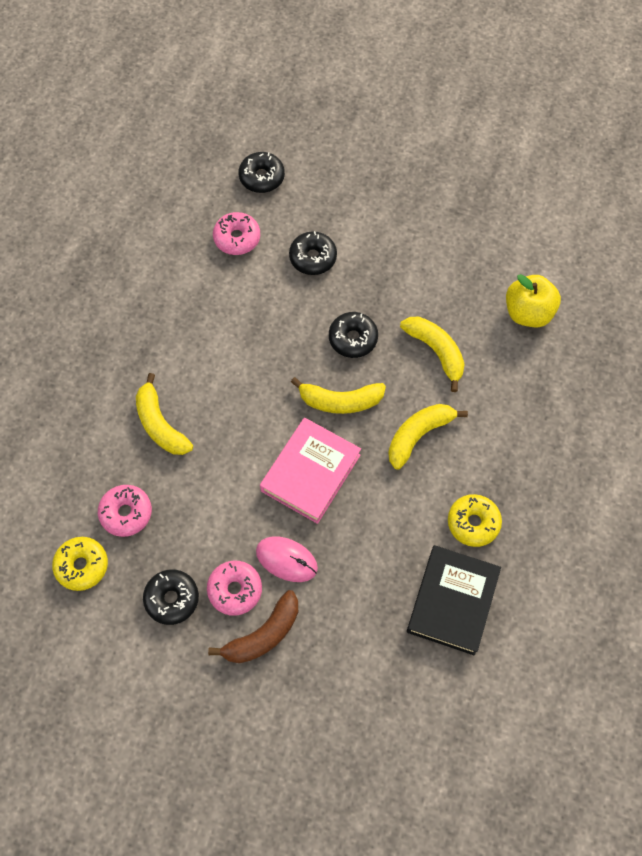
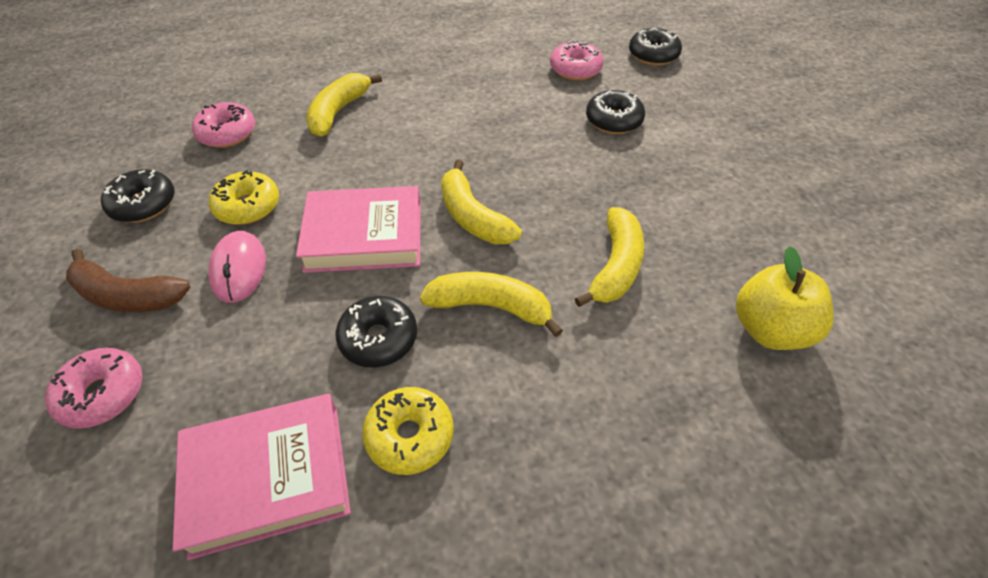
camera: 55 degrees right, 15 degrees down
(82, 566) = (154, 133): yellow donut -> yellow donut (248, 206)
(235, 590) = (177, 245): pink donut -> pink donut (103, 394)
(353, 339) = (557, 190): black donut -> black donut (378, 338)
(452, 601) = (268, 477): black book -> pink book

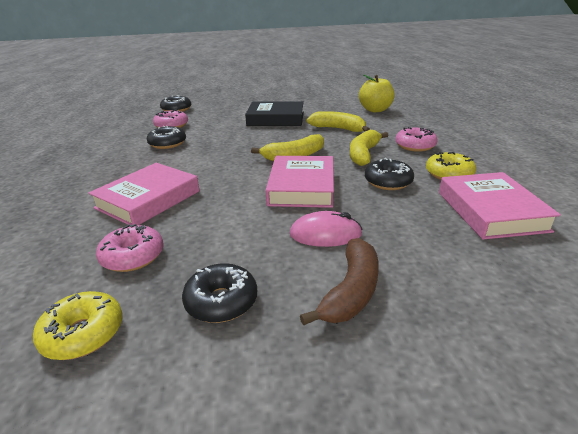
camera: 80 degrees left, 20 degrees down
(103, 394) = (457, 288): pink donut -> pink donut (415, 146)
(248, 206) = (252, 235): yellow donut -> yellow donut (83, 333)
(338, 112) = (148, 199): yellow banana -> pink book
(613, 120) = (228, 121): black donut -> black donut (167, 144)
(646, 174) = (276, 119): none -> black book

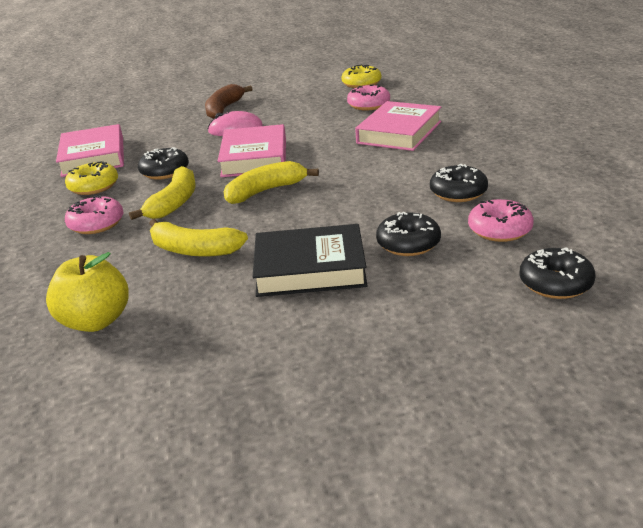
camera: 175 degrees right, 0 degrees up
(221, 301) = (297, 98): black donut -> black donut (408, 244)

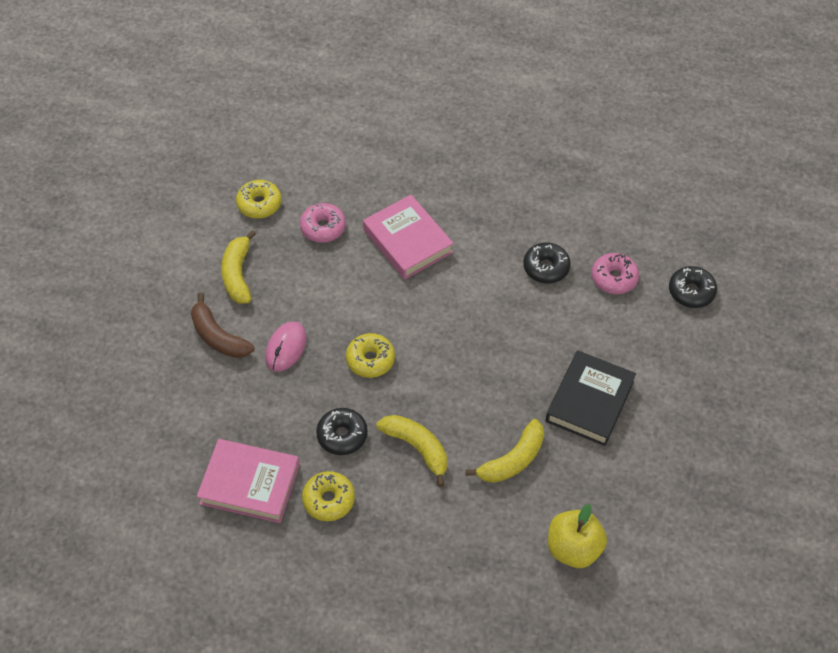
camera: 65 degrees left, 25 degrees up
(96, 224) = (413, 515): pink donut -> none
(254, 158) = (370, 360): pink book -> yellow donut
(265, 191) = (446, 378): yellow banana -> yellow banana (238, 274)
(408, 244) = (596, 334): black donut -> none

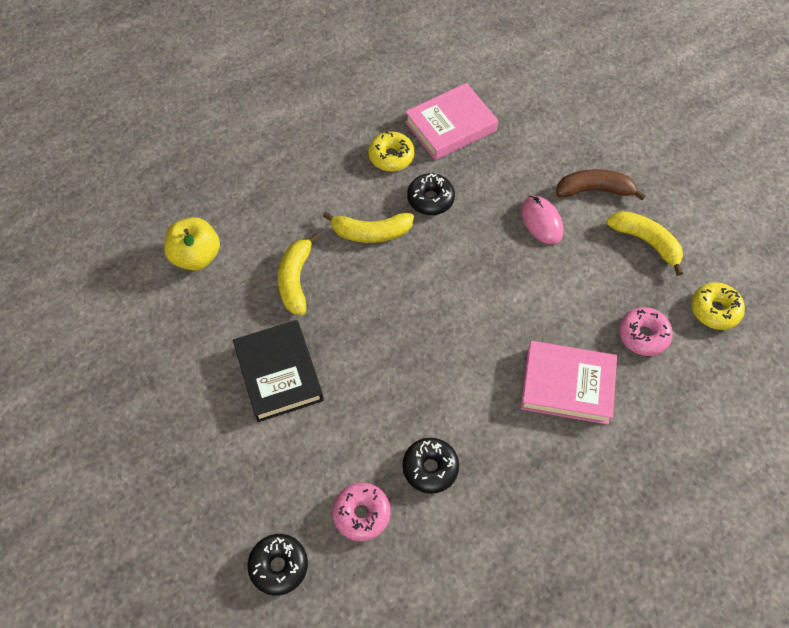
camera: 135 degrees right, 5 degrees up
(370, 360) = (475, 264): yellow donut -> none

